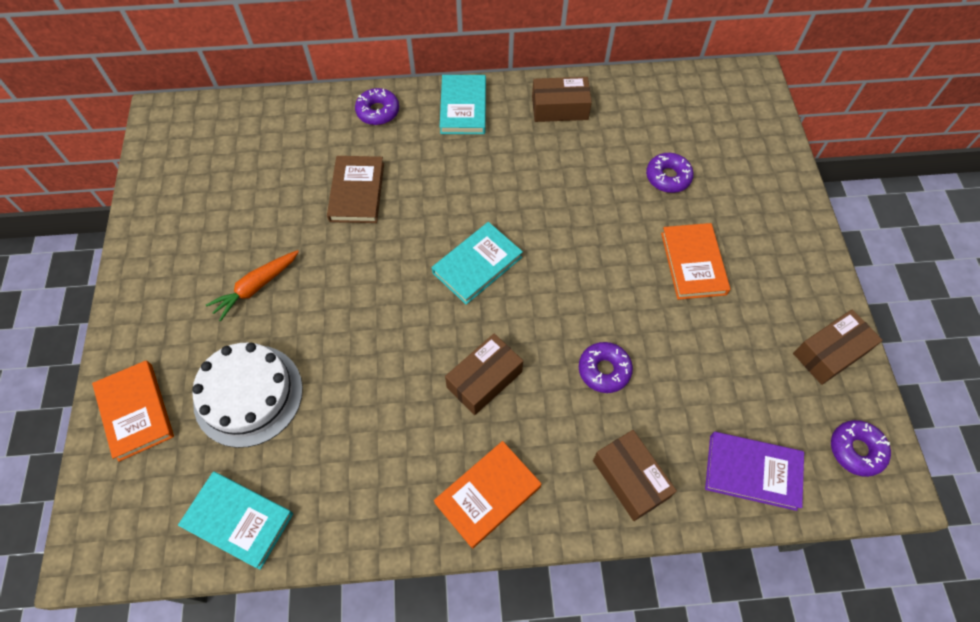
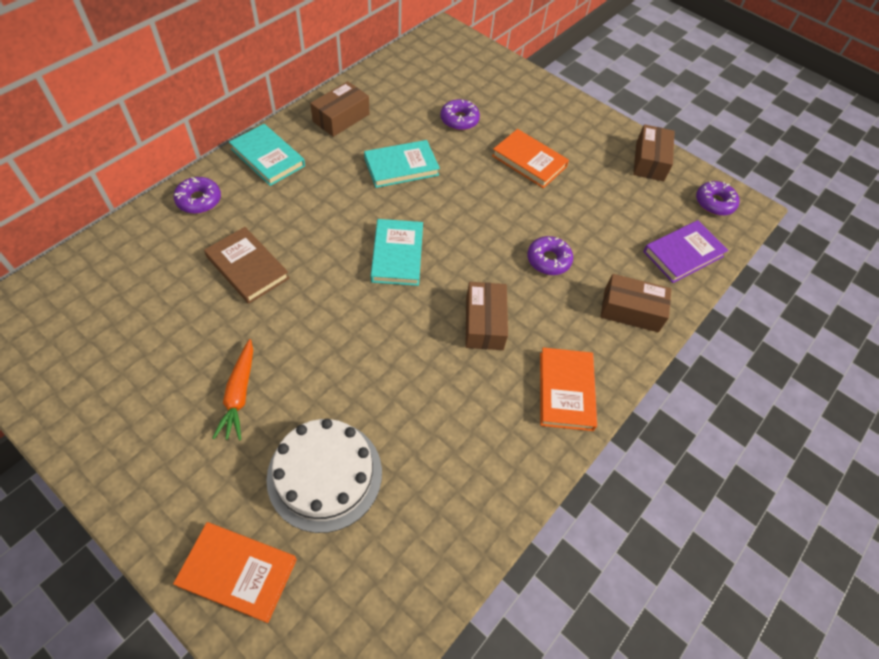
camera: 50 degrees left, 5 degrees down
(238, 520) = (421, 566): turquoise book -> turquoise book (401, 167)

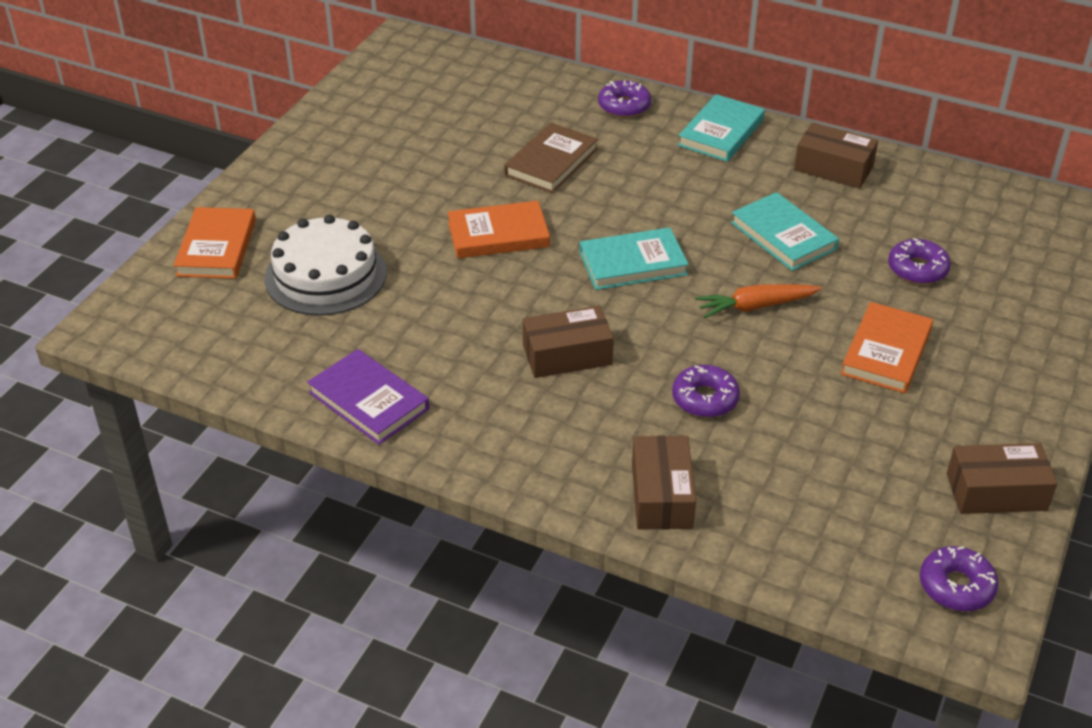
camera: 80 degrees right, 15 degrees down
(239, 394) = (394, 199): orange carrot -> orange carrot (756, 306)
(566, 391) = (499, 443): orange book -> orange book (498, 235)
(683, 254) = (809, 549): purple book -> purple book (369, 401)

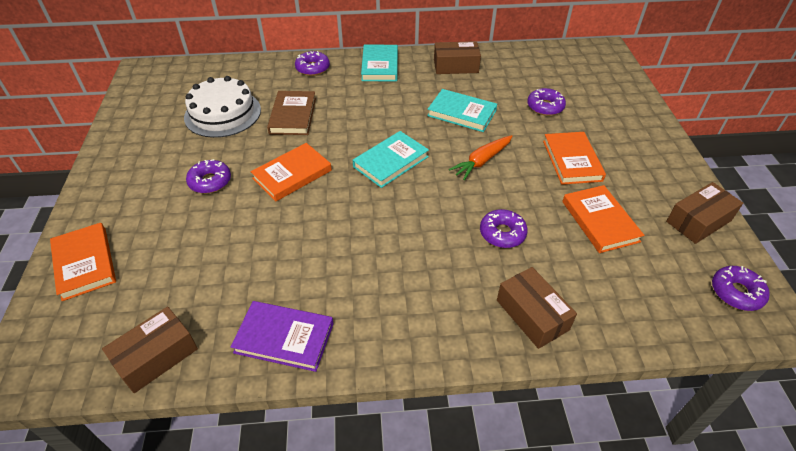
camera: 30 degrees left, 5 degrees up
(325, 275) = (187, 251): white cake -> white cake (223, 113)
(398, 208) = (210, 181): none -> purple donut
(567, 355) = (397, 240): brown box -> brown box (156, 356)
(850, 436) = (599, 221): none -> orange book

